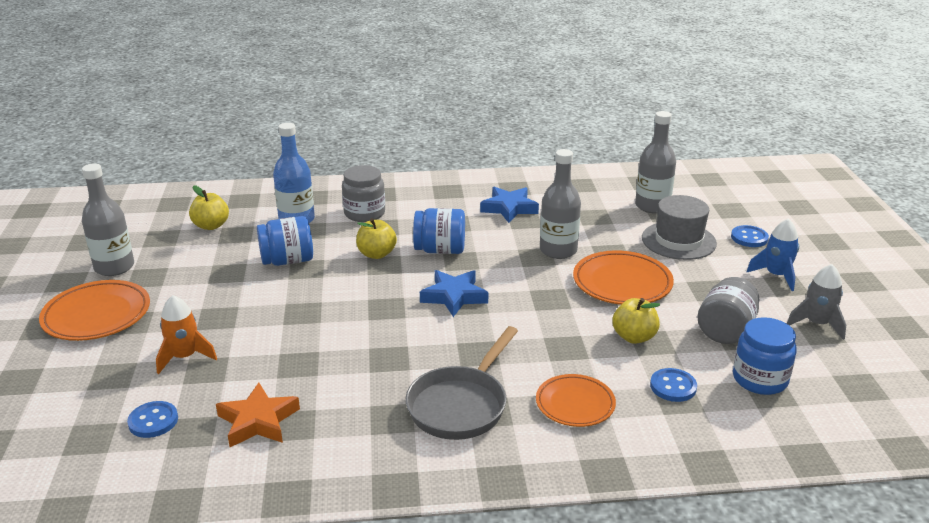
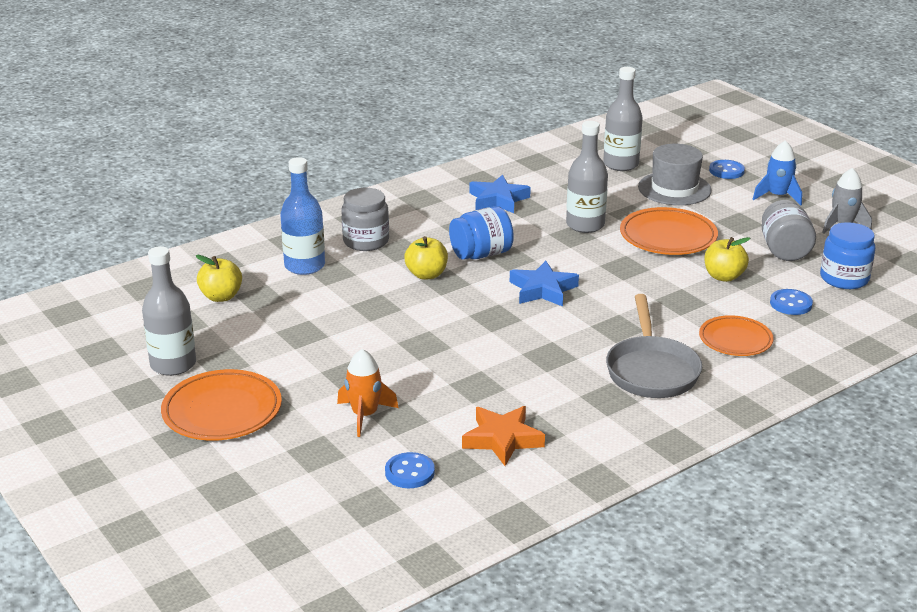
camera: 30 degrees left, 0 degrees up
(287, 261) = (348, 305): blue jar -> none

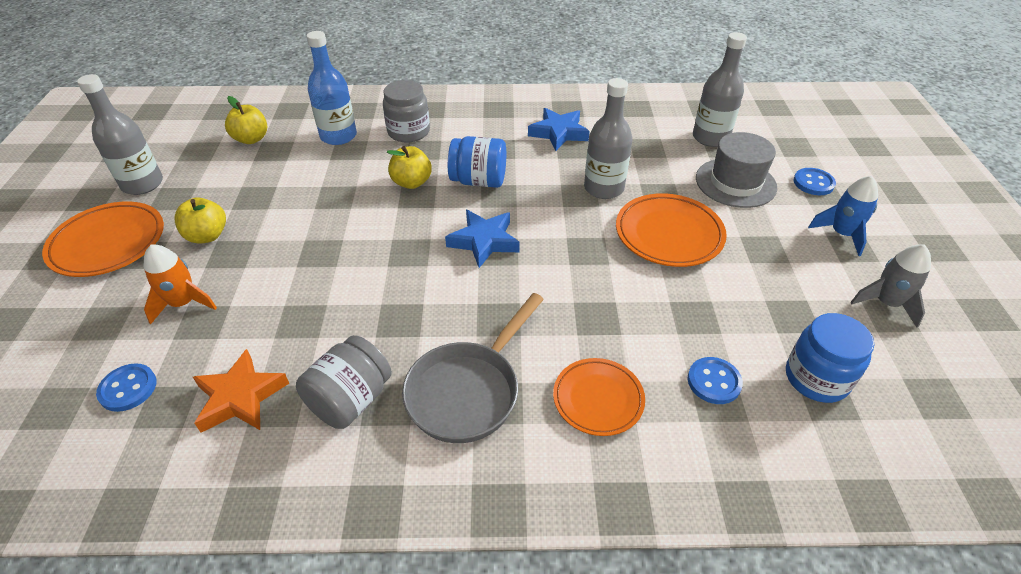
camera: 35 degrees right, 15 degrees up
(723, 276) = (675, 308): yellow apple -> yellow apple (207, 236)
(784, 250) = (780, 305): grey jar -> grey jar (350, 400)

